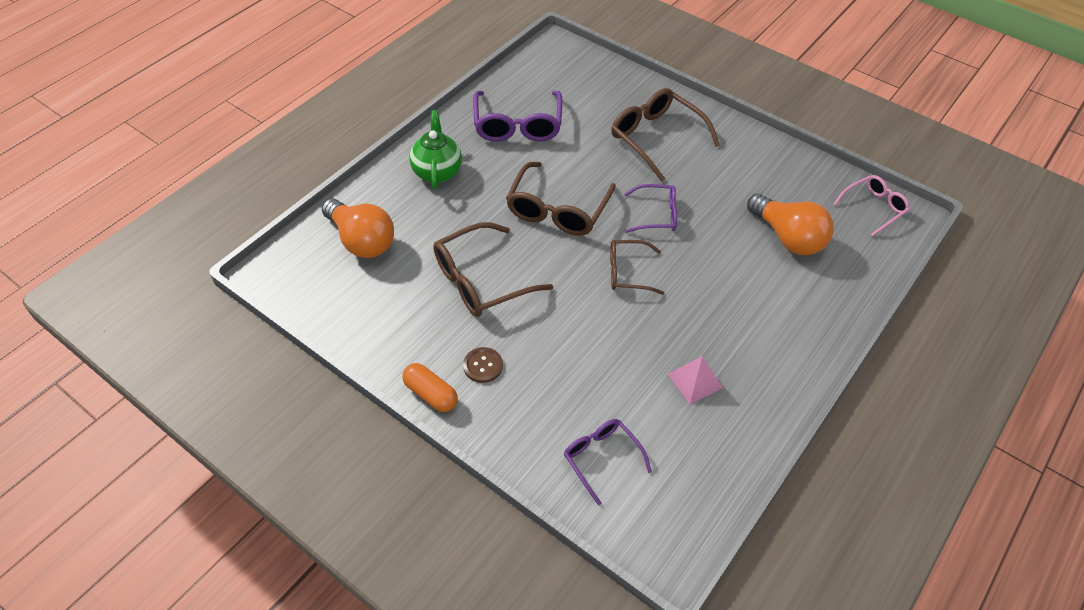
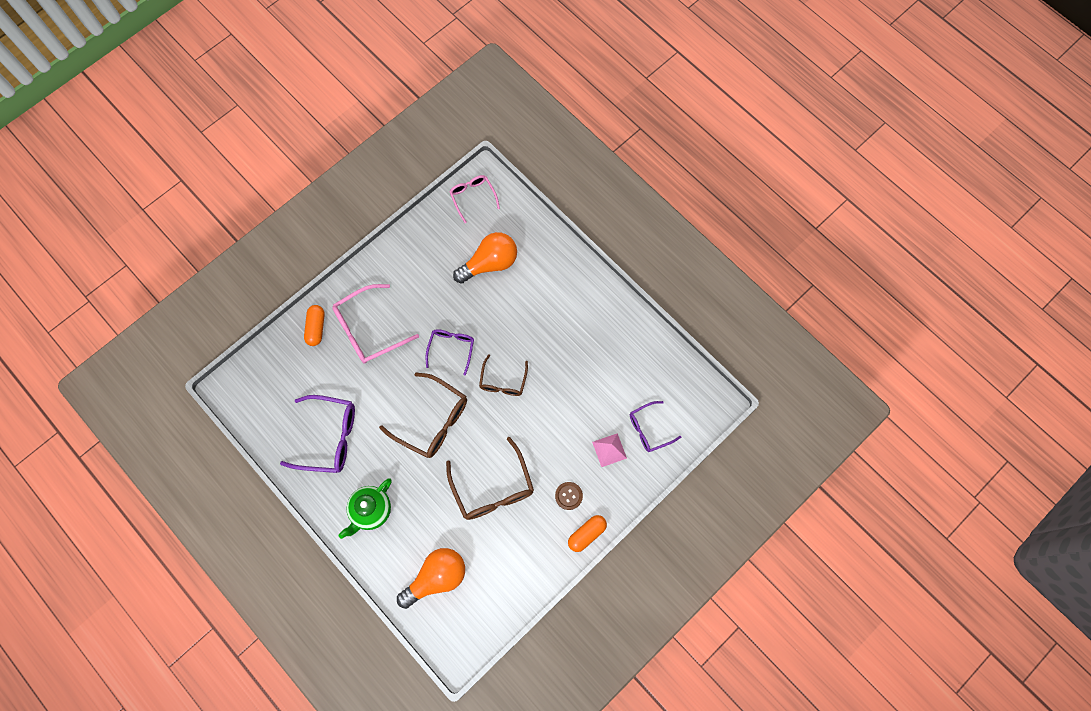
camera: 80 degrees left, 20 degrees up
(437, 171) = (371, 511): green teapot -> green teapot turned 60 degrees counterclockwise
(643, 96) = (316, 328): none -> orange capsule
(656, 138) = (369, 329): brown glasses -> pink glasses
(695, 380) = (600, 358): pink pyramid -> pink pyramid (609, 450)

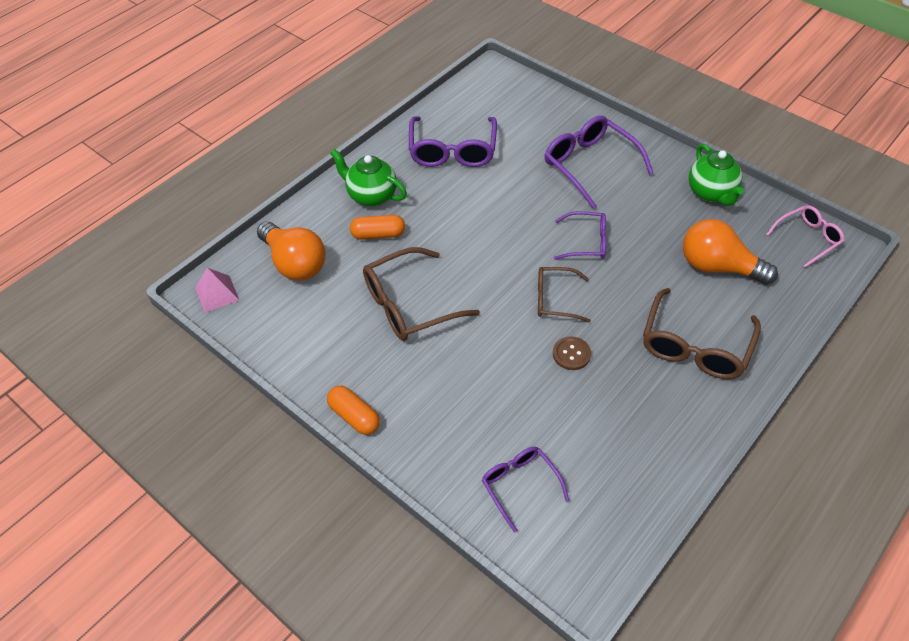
camera: 85 degrees right, 20 degrees down
(316, 328) = (579, 123): orange capsule -> orange capsule (378, 234)
(369, 329) = (590, 165): pink glasses -> purple glasses
(416, 248) = (711, 193): none -> green teapot
(432, 420) = (488, 235): brown glasses -> brown glasses (695, 346)
(490, 263) = (718, 267): orange light bulb -> orange light bulb turned 150 degrees clockwise
(568, 496) = (407, 389): brown button -> brown button (571, 354)
(609, 450) = (479, 434): pink pyramid -> pink pyramid (217, 293)

